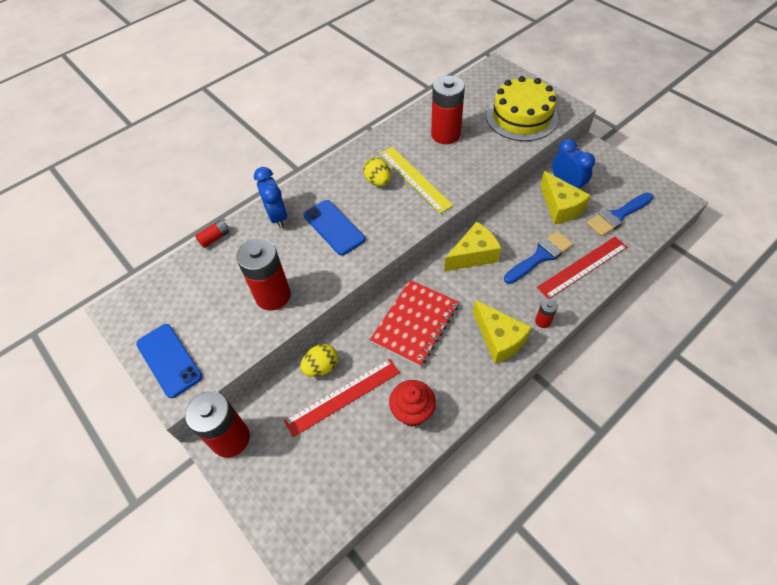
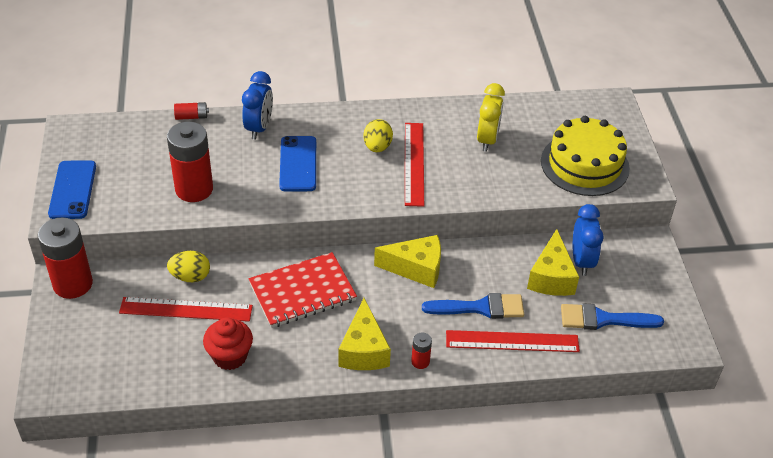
camera: 30 degrees right, 10 degrees down
(415, 179) = (414, 163): yellow ruler -> red ruler
(445, 134) = (487, 140): red battery -> yellow clock

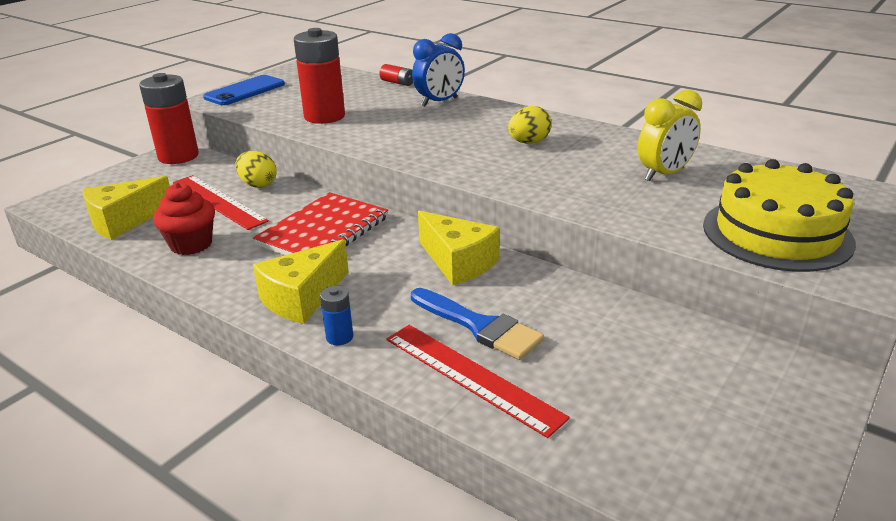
camera: 45 degrees right, 15 degrees down
(298, 164) = (434, 129): blue phone -> none
(302, 292) = (323, 231): red notebook -> red notebook turned 75 degrees counterclockwise
(414, 163) = (549, 164): red ruler -> none
(420, 361) = (339, 337): red battery -> blue battery
(551, 277) = (613, 342): yellow cheese -> yellow cheese (124, 221)
(582, 261) = (681, 347): blue clock -> none
(603, 319) = (635, 422): blue brush -> none

